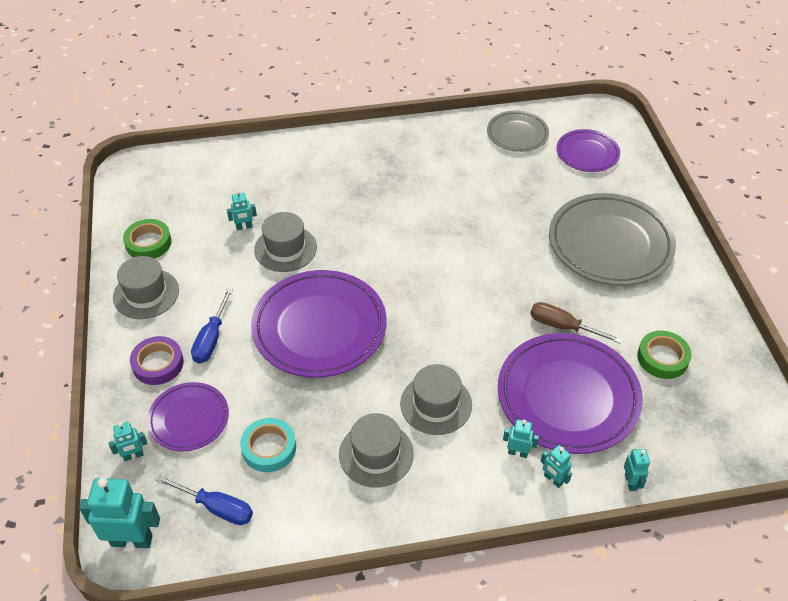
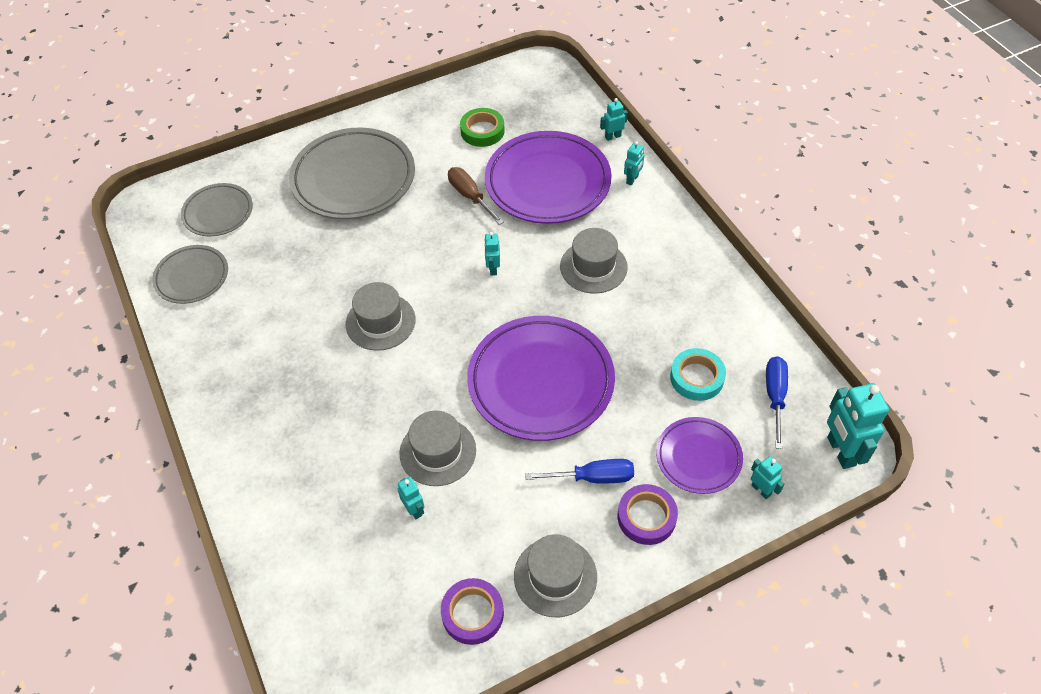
camera: 105 degrees left, 5 degrees up
(148, 243) = (472, 613): green tape -> purple tape
(376, 454) = (664, 296): grey hat -> grey hat (380, 322)
(517, 452) = (617, 204): turquoise robot -> turquoise robot (493, 268)
(563, 326) = (470, 196): brown screwdriver -> brown screwdriver turned 135 degrees clockwise
(587, 154) = (218, 213): purple plate -> grey plate

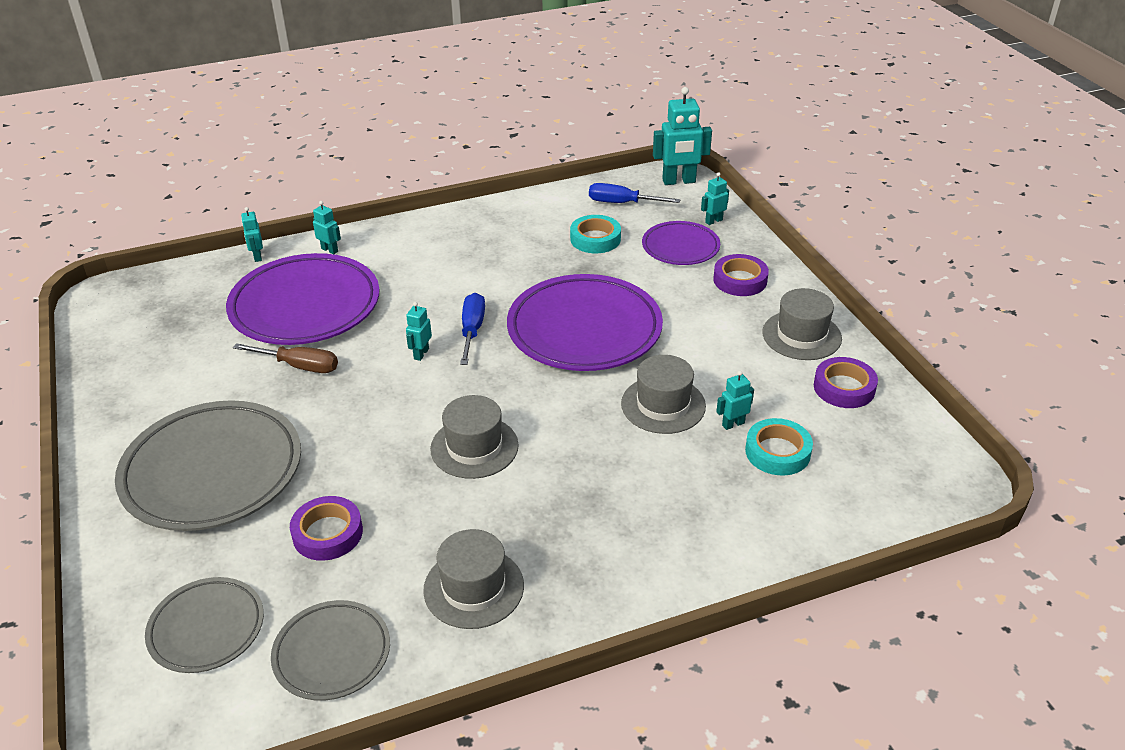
camera: 85 degrees left, 15 degrees down
(293, 253) = (327, 533): none -> purple tape
(378, 547) = (777, 452): none -> turquoise tape
(470, 196) = (299, 366): brown screwdriver -> brown screwdriver turned 135 degrees counterclockwise
(482, 131) = (189, 351): green tape -> none
(493, 268) = (421, 354): turquoise robot -> turquoise robot turned 105 degrees clockwise
(592, 477) = (698, 306): blue screwdriver -> blue screwdriver (472, 330)
(593, 267) = (443, 285): grey hat -> grey hat (473, 588)

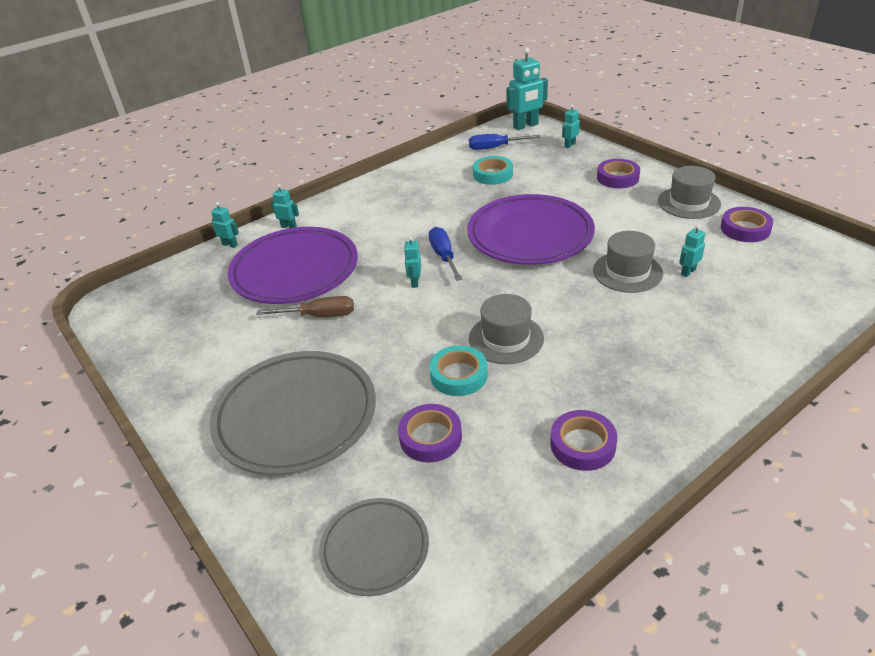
camera: 15 degrees left, 0 degrees up
(257, 256) = (230, 245): turquoise robot -> turquoise robot turned 150 degrees clockwise
(332, 654) = (502, 535): grey plate -> none
(473, 588) = (582, 444): grey hat -> purple tape
(680, 247) = (559, 166): purple plate -> none
(777, 452) = (734, 282): turquoise tape -> turquoise tape (458, 375)

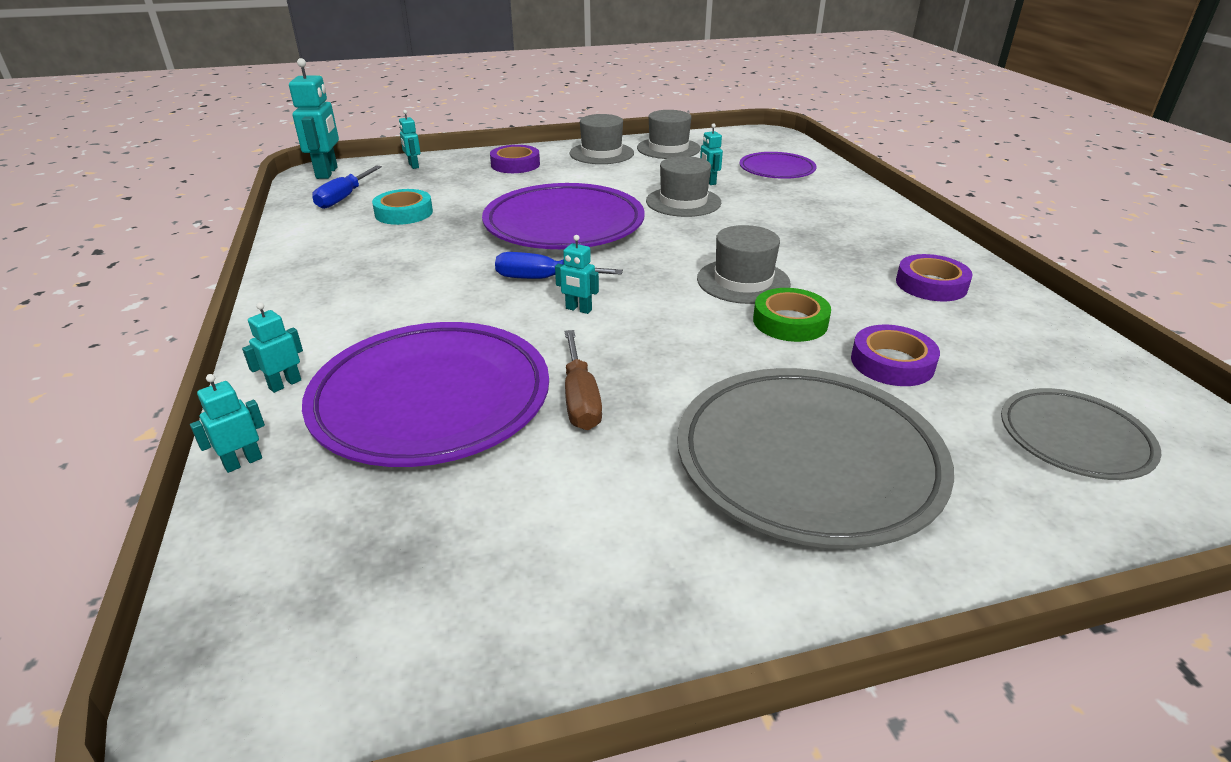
camera: 70 degrees left, 5 degrees down
(319, 316) = (580, 398): brown screwdriver -> brown screwdriver turned 150 degrees clockwise
(458, 375) = (790, 322): turquoise tape -> green tape
(745, 229) = (668, 148): purple tape -> grey hat
(766, 302) = (776, 170): none -> purple plate

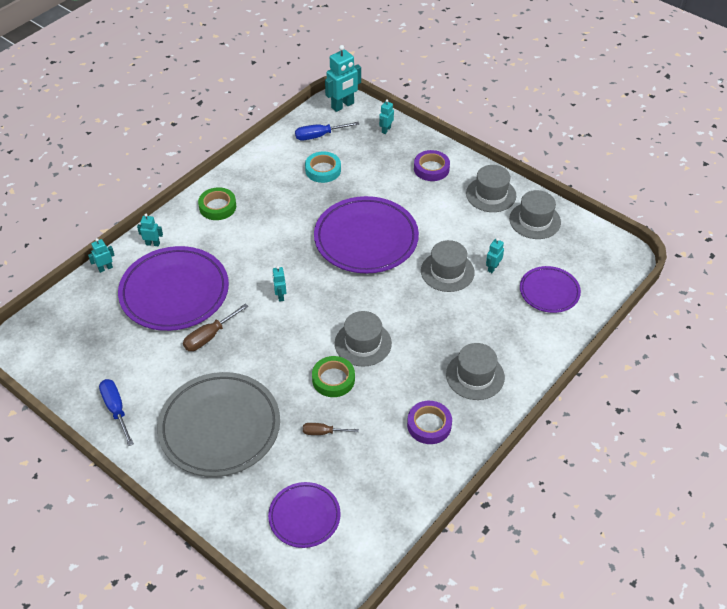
camera: 55 degrees right, 15 degrees up
(243, 462) = (105, 268): turquoise robot -> turquoise robot turned 45 degrees counterclockwise
(323, 299) = (217, 207): none -> green tape
(543, 279) = (298, 267): blue screwdriver -> blue screwdriver (116, 410)
(867, 236) = (475, 376): none -> grey hat
(892, 362) = (323, 432): purple tape -> brown screwdriver
(1074, 439) = (304, 517): grey plate -> purple plate

